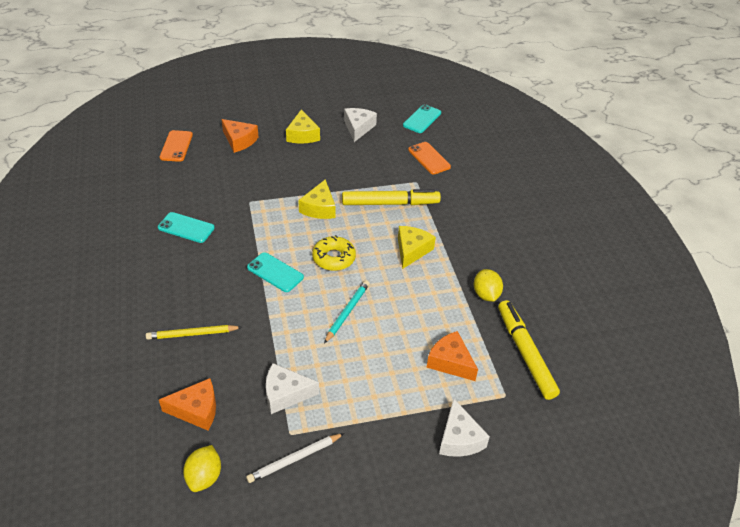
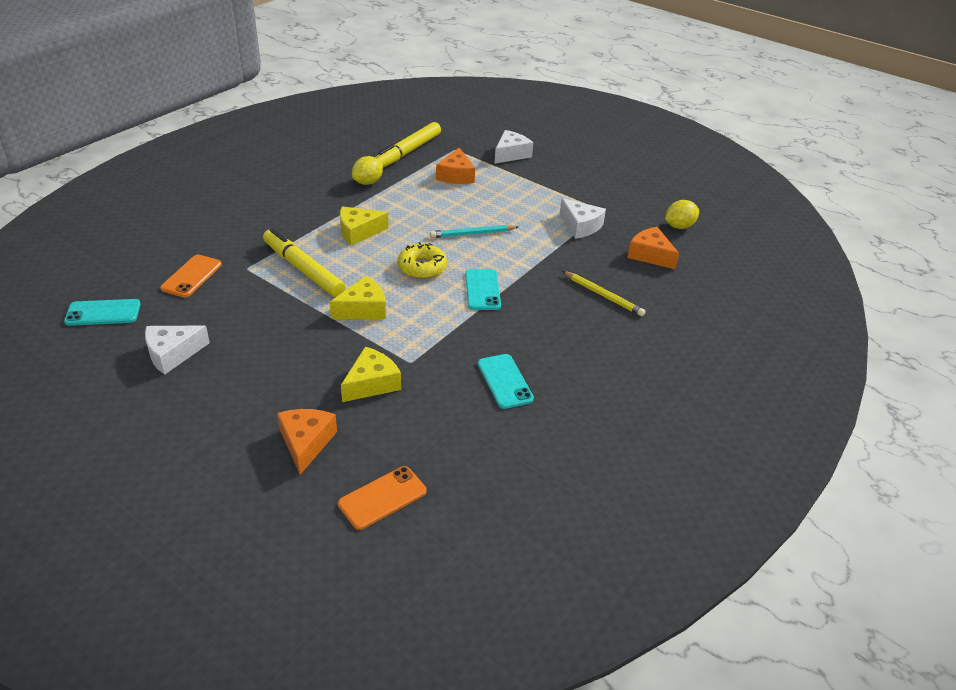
camera: 130 degrees left, 5 degrees down
(294, 459) = (615, 201): white pencil -> none
(302, 135) = (235, 392): yellow cheese -> yellow cheese (371, 383)

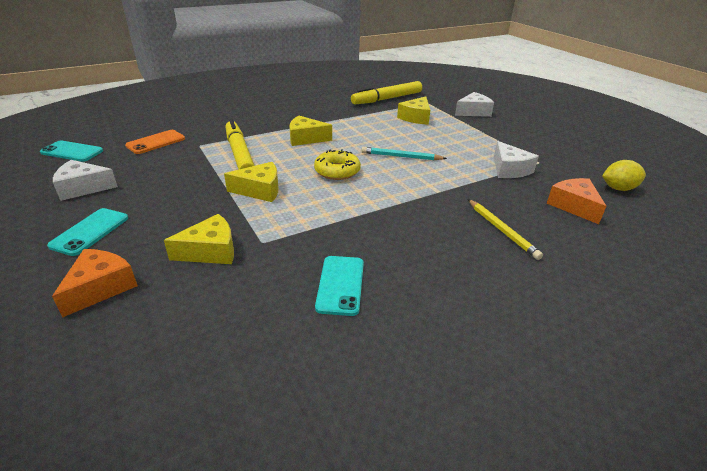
camera: 25 degrees right, 5 degrees down
(368, 182) = (341, 111): yellow lemon -> none
(382, 497) = (110, 371): orange phone -> none
(456, 175) = (416, 118): orange cheese -> yellow cheese
(482, 290) = (378, 199): turquoise phone -> turquoise phone (90, 232)

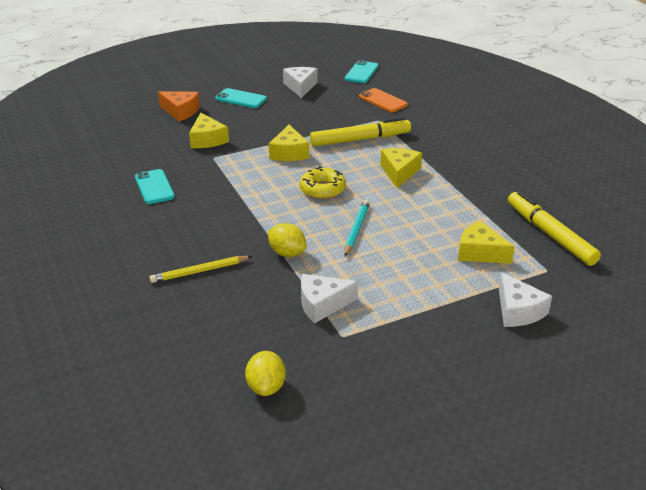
camera: 95 degrees right, 0 degrees up
(340, 285) = (154, 187): turquoise phone -> turquoise phone turned 60 degrees clockwise
(449, 186) = (287, 253): none -> yellow lemon
(574, 206) = (232, 333): orange cheese -> none

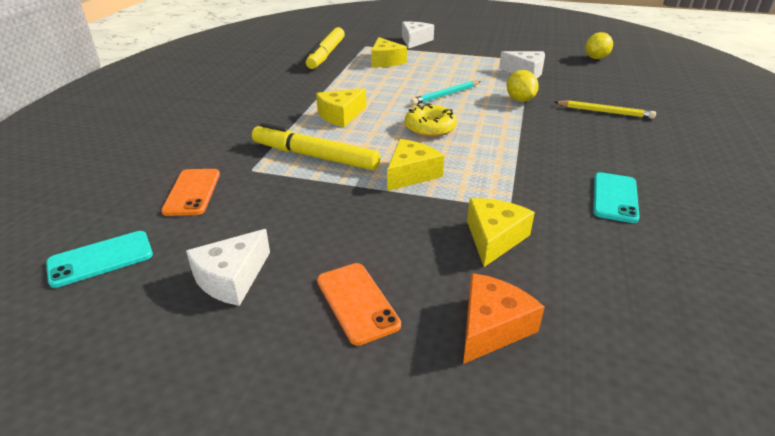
camera: 140 degrees left, 0 degrees up
(181, 111) = (491, 327): orange cheese -> orange cheese turned 60 degrees clockwise
(241, 99) = (357, 302): turquoise phone -> orange phone

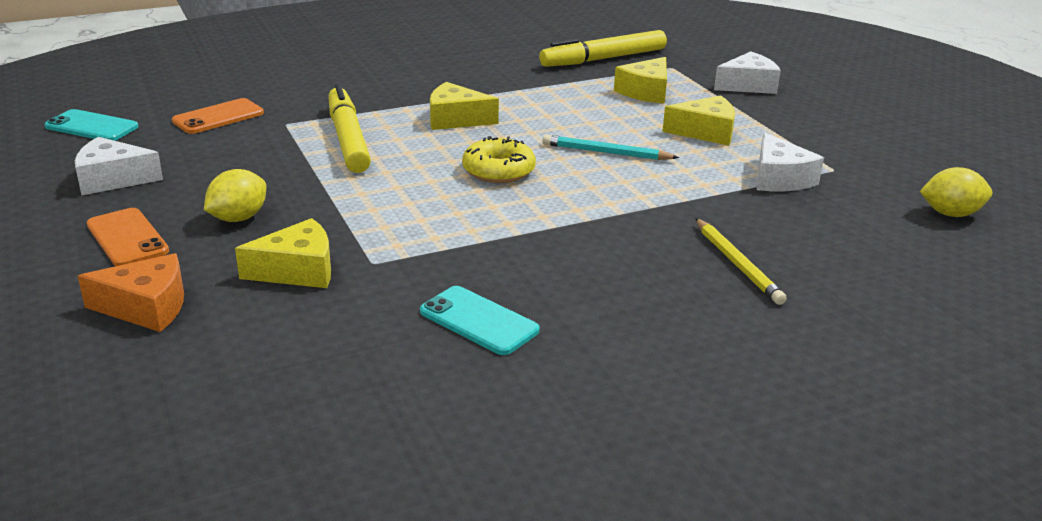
camera: 50 degrees right, 5 degrees down
(357, 302) = (127, 238): orange phone -> orange phone turned 60 degrees counterclockwise
(411, 174) = (375, 193): yellow cheese -> yellow cheese (705, 132)
(520, 100) = (673, 198): yellow lemon -> yellow lemon (238, 218)
(615, 197) = (478, 321): turquoise phone -> turquoise phone turned 60 degrees clockwise

